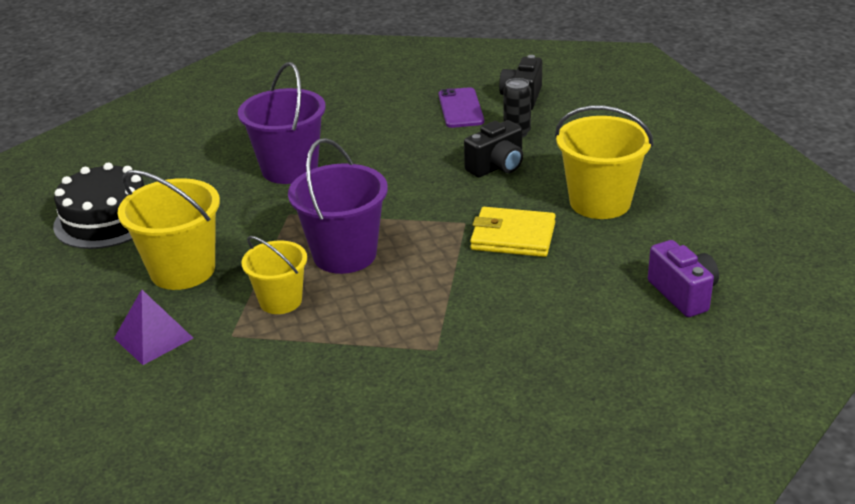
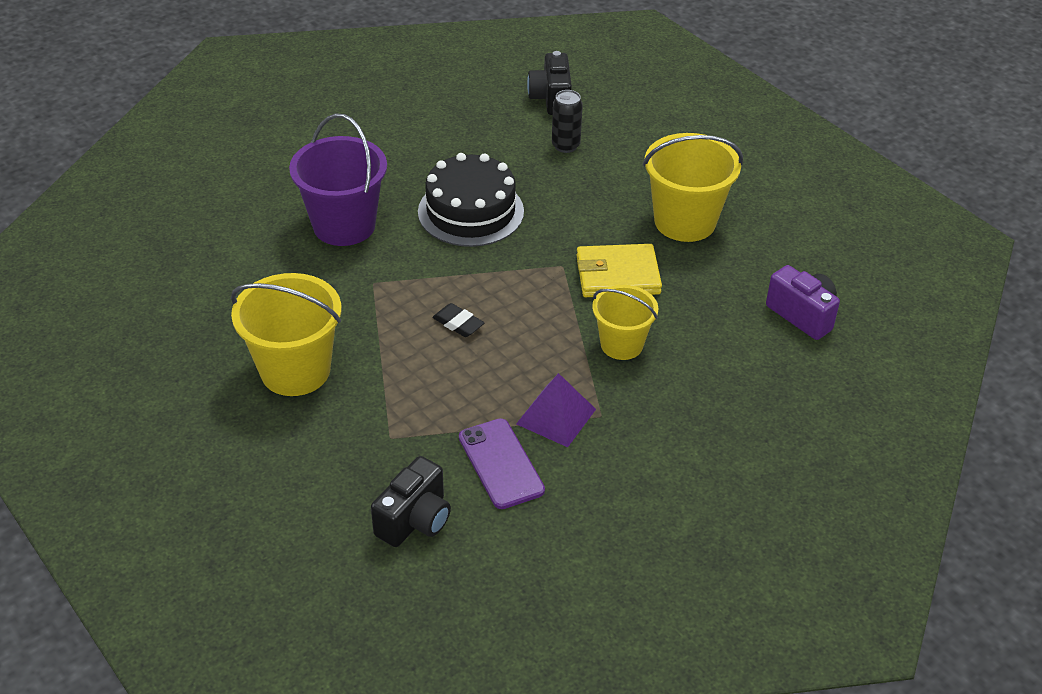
camera: 20 degrees left, 10 degrees up
(106, 219) = (171, 320): black cake -> black cake (471, 211)
(153, 338) = (310, 455): purple pyramid -> purple pyramid (556, 416)
(280, 301) = (420, 389): yellow bucket -> yellow bucket (621, 344)
(344, 254) = (458, 323): purple bucket -> black eraser
(461, 108) = (492, 121): purple phone -> purple phone (501, 464)
(497, 167) = (564, 192): black camera -> black camera (415, 520)

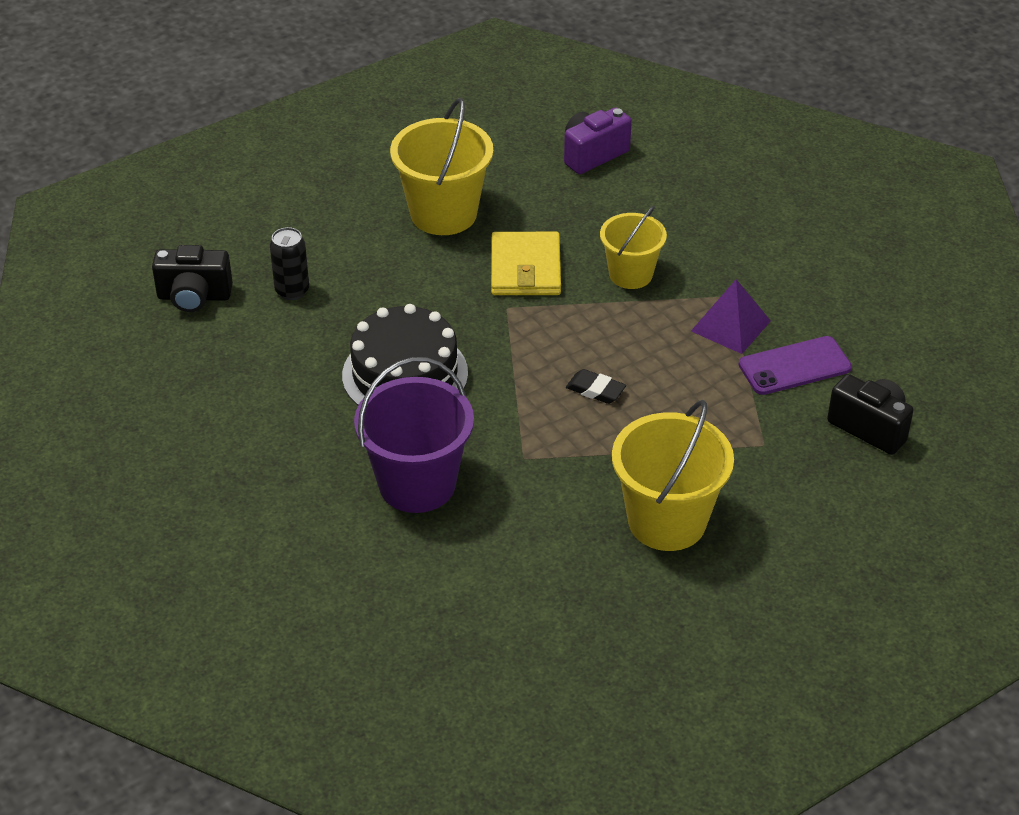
camera: 85 degrees left, 0 degrees up
(458, 323) = (595, 390): black eraser -> black eraser turned 75 degrees clockwise

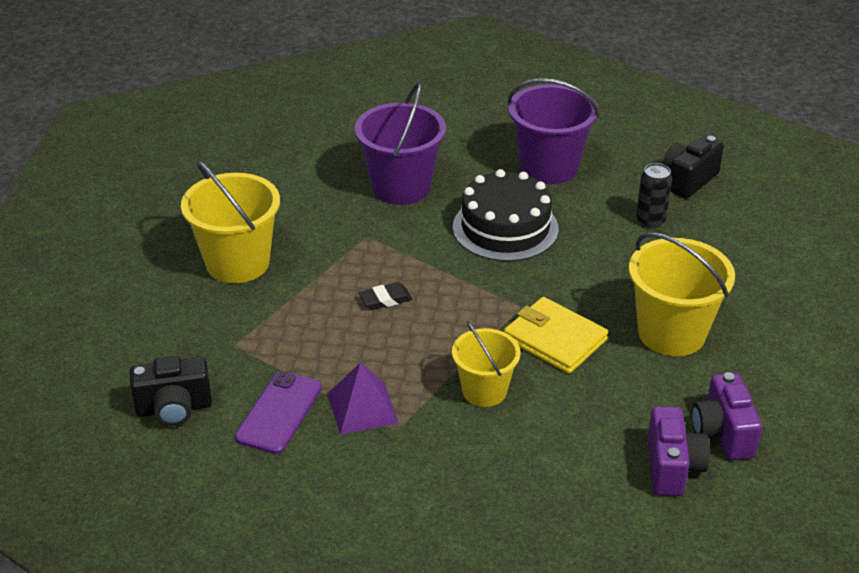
camera: 130 degrees right, 5 degrees down
(267, 398) = (549, 167): none -> purple bucket
(529, 147) = (722, 433): none -> purple camera

